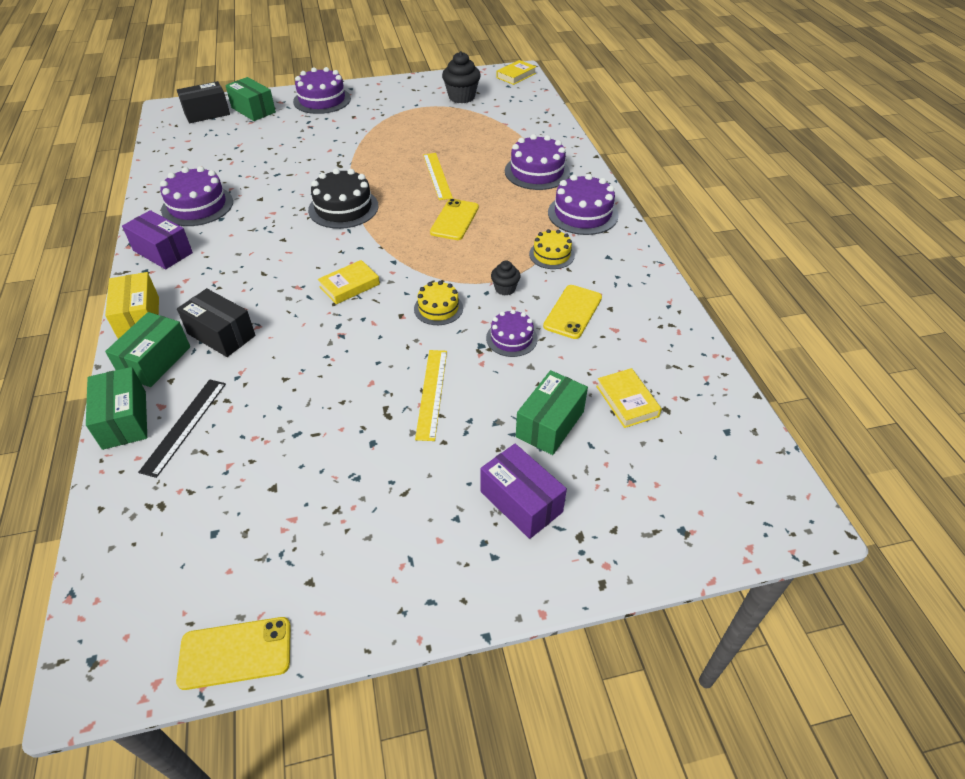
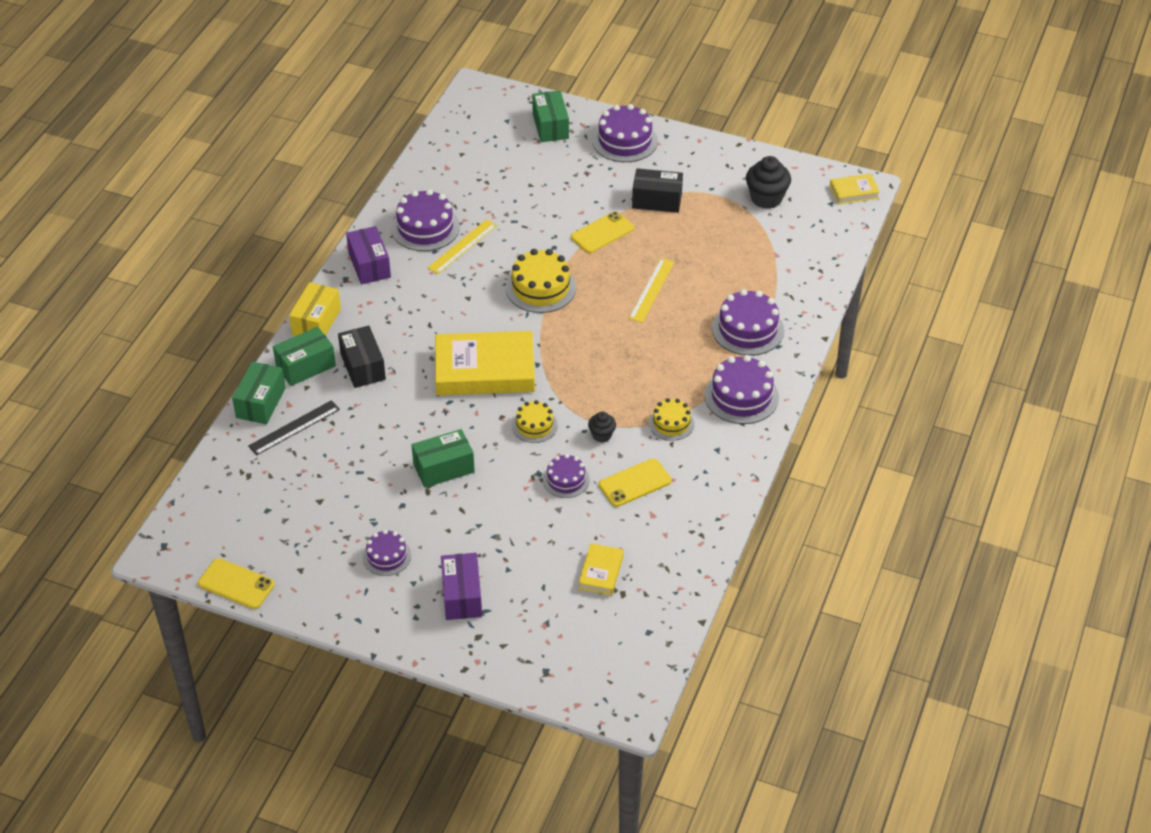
camera: 35 degrees right, 0 degrees up
(207, 113) = (505, 112): black box -> black box (657, 200)
(343, 208) = (541, 288): black cake -> yellow cake
(349, 285) = (485, 370): yellow book -> yellow book, size x2.09
(401, 506) = (387, 556): none -> purple cake
(432, 393) = (470, 491): yellow ruler -> yellow ruler (462, 246)
(454, 220) = (623, 347): yellow phone -> yellow phone (602, 233)
(550, 424) = (530, 558): green box -> green box (444, 468)

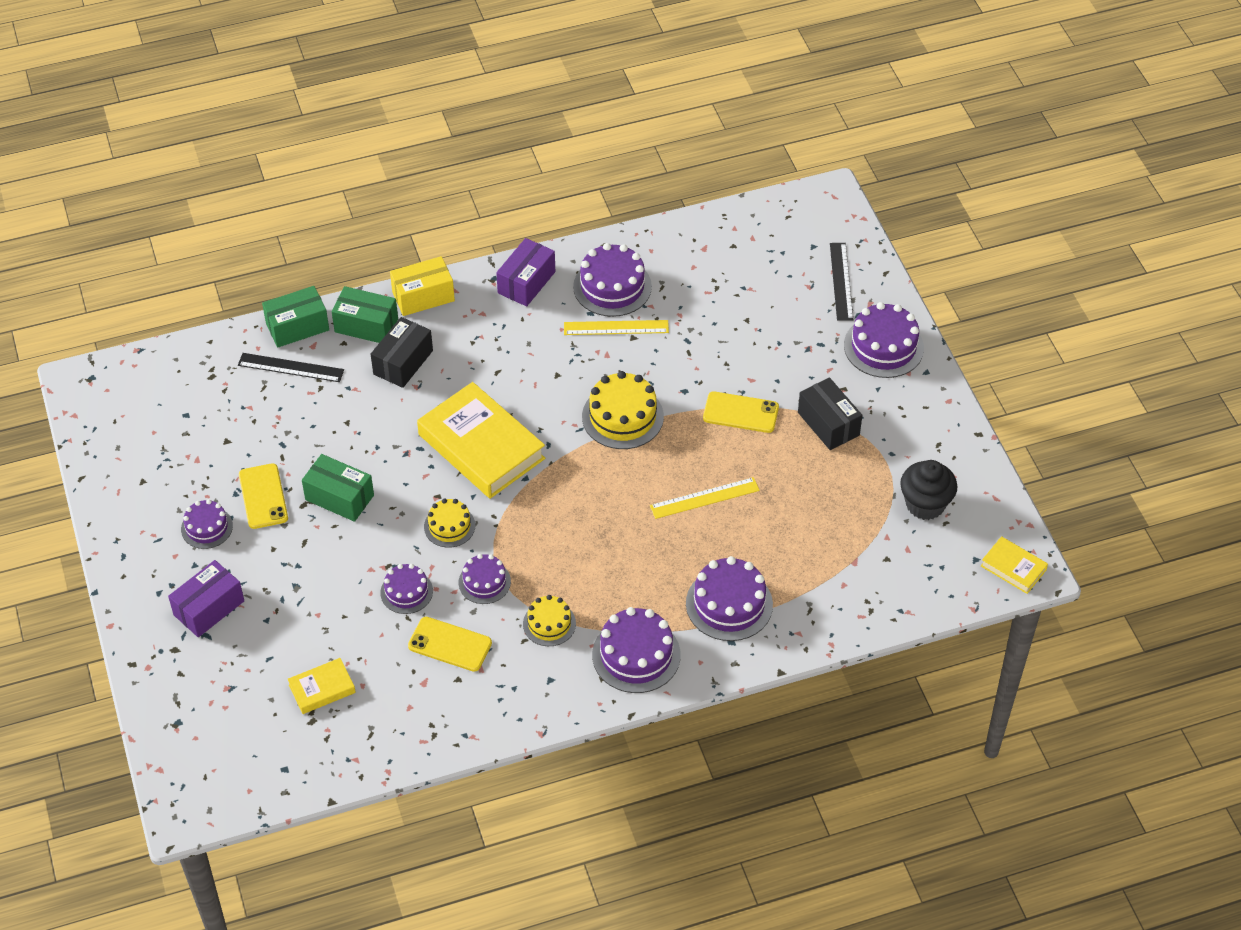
camera: 50 degrees right, 5 degrees up
(236, 584) = (91, 451): yellow phone -> yellow phone (263, 496)
(550, 126) = (841, 281): green box -> black ruler
(602, 435) = (484, 582): black cupcake -> purple cake

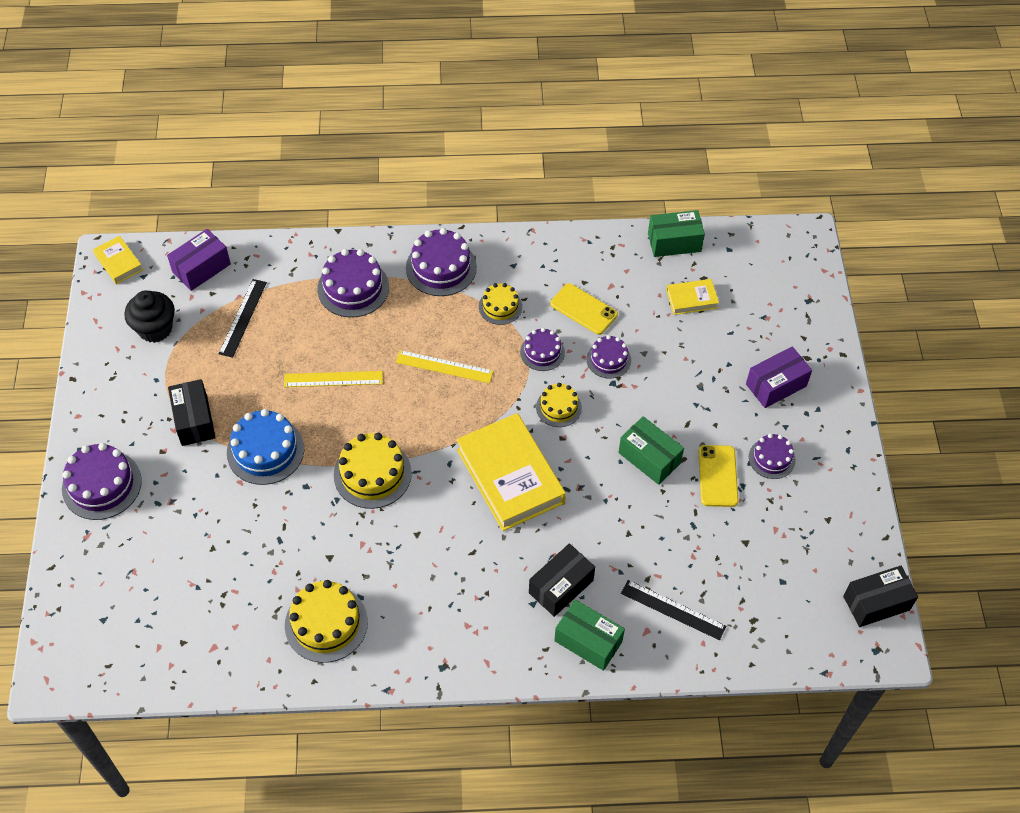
camera: 165 degrees left, 5 degrees up
(91, 417) = (876, 603): none -> black box
(297, 327) = (659, 659): green box -> green box (674, 242)
(423, 296) = (521, 663): yellow box -> none
(526, 282) = (411, 652): purple box -> purple box (201, 268)
(612, 286) = (326, 623): purple cake -> yellow cake
(616, 327) = (341, 572): yellow ruler -> yellow ruler (444, 367)
(740, 413) = (265, 451): yellow phone -> blue cake
(841, 281) = (99, 568): black ruler -> black ruler (243, 317)

